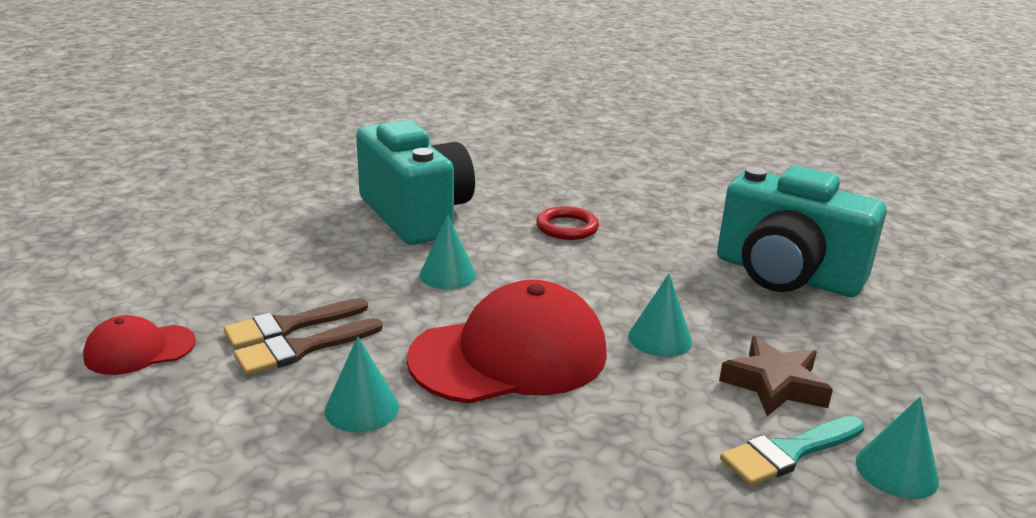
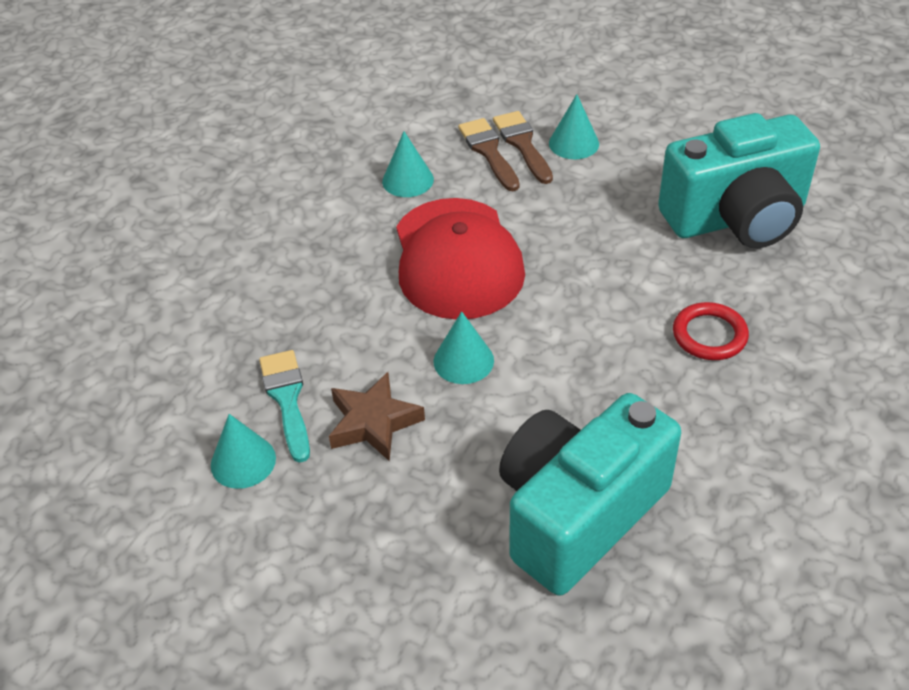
camera: 105 degrees right, 20 degrees up
(139, 349) = (502, 82): red cap -> none
(447, 275) = (599, 233): turquoise cone -> turquoise cone (574, 143)

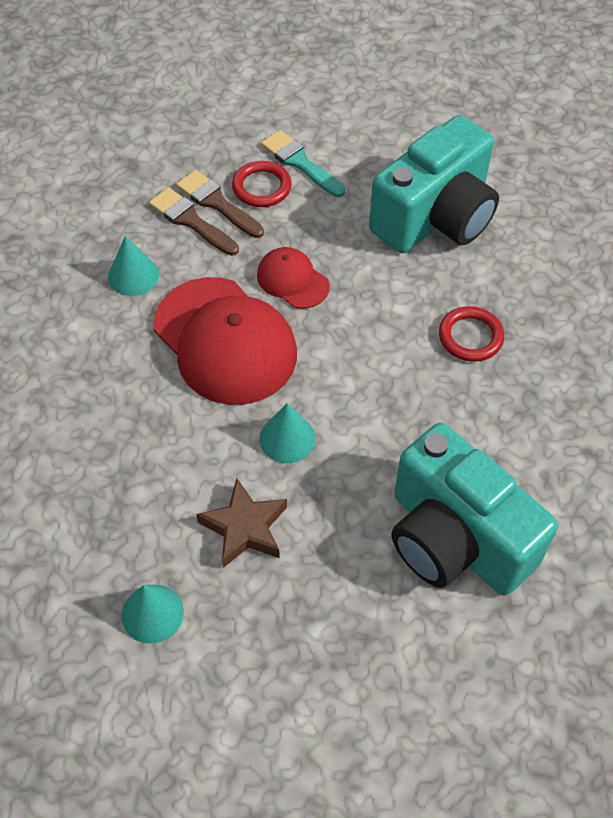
camera: 30 degrees left, 10 degrees up
(287, 399) = (155, 537): turquoise brush -> turquoise brush (300, 162)
(554, 228) = (292, 280): none -> red cap
(574, 143) = (261, 187): turquoise cone -> red ring
(578, 514) = (455, 539): turquoise camera -> turquoise camera turned 60 degrees counterclockwise

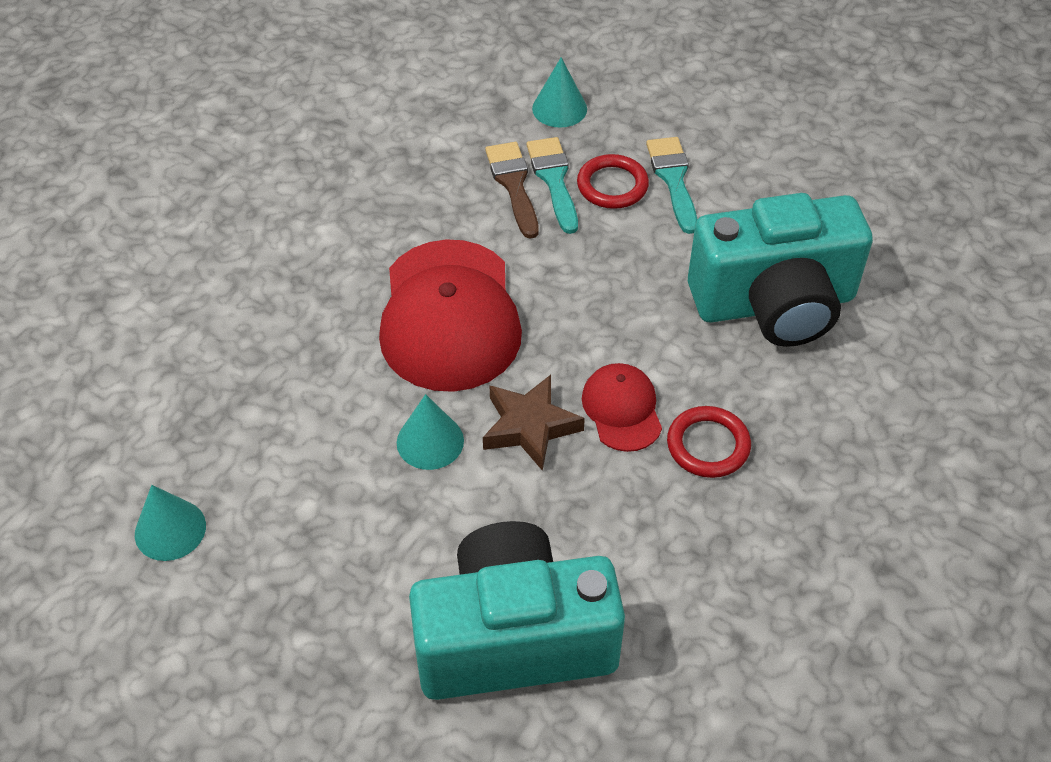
camera: 35 degrees right, 5 degrees down
(133, 275) = (415, 210): turquoise cone -> turquoise cone (559, 108)
(217, 203) = (554, 180): brown brush -> turquoise brush
(245, 528) = (317, 502): brown star -> brown star (530, 427)
(292, 280) = (566, 291): red cap -> red cap (622, 409)
(455, 539) = (514, 639): turquoise camera -> turquoise camera turned 90 degrees clockwise

